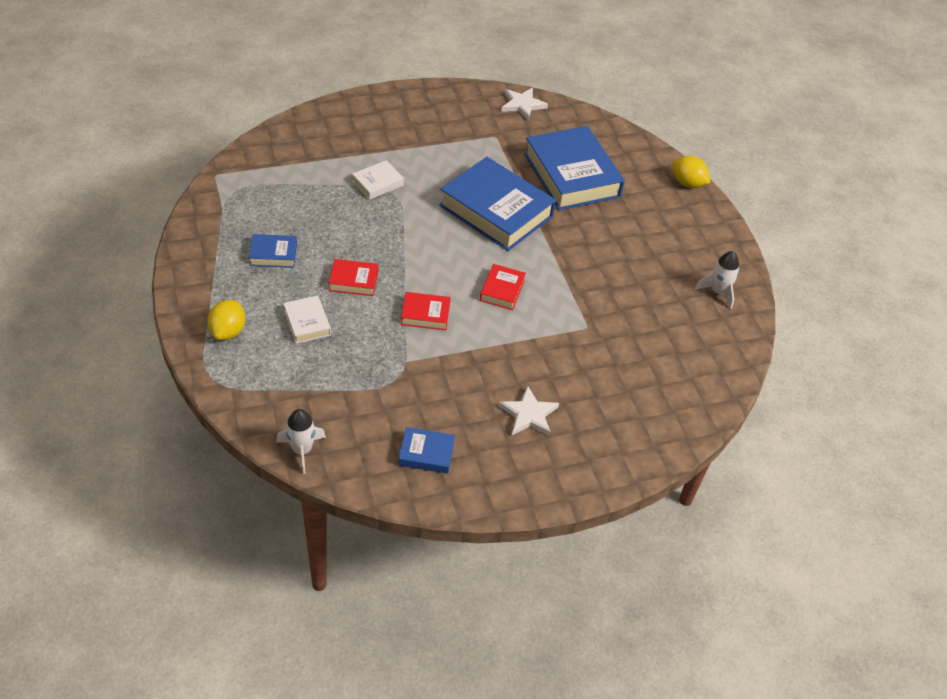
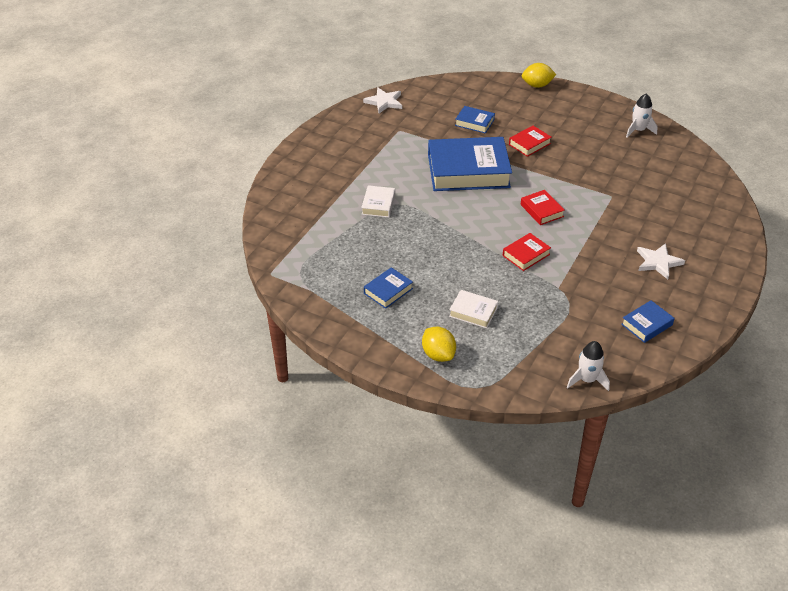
camera: 40 degrees left, 5 degrees down
(353, 281) = (458, 268): red book -> red book (529, 144)
(571, 175) = (474, 122): blue book -> blue book, size x0.45

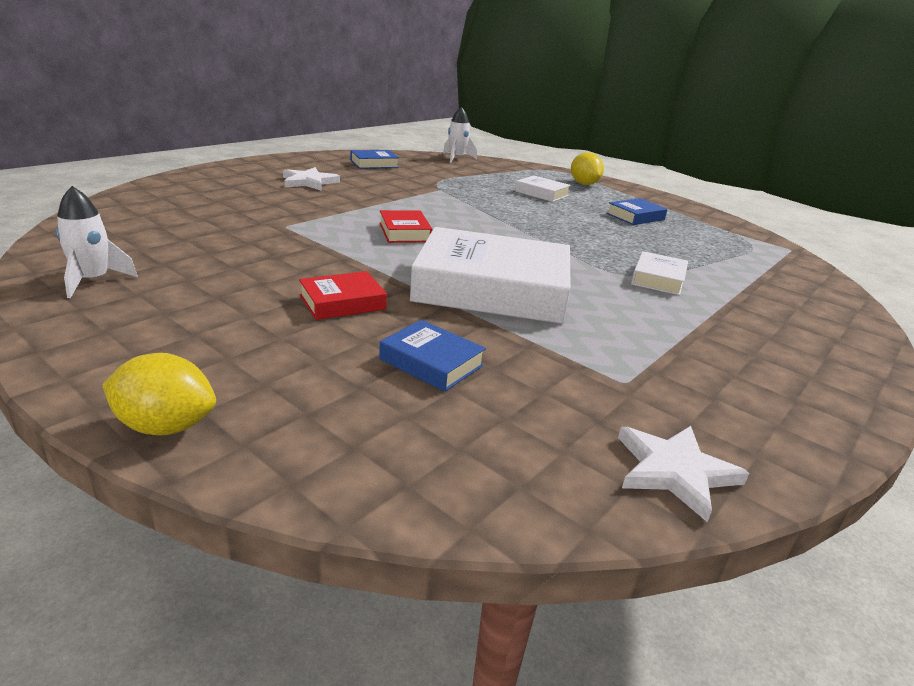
camera: 170 degrees left, 15 degrees down
(468, 171) = (491, 288): blue book -> white book
(526, 255) = (458, 209): red book -> none

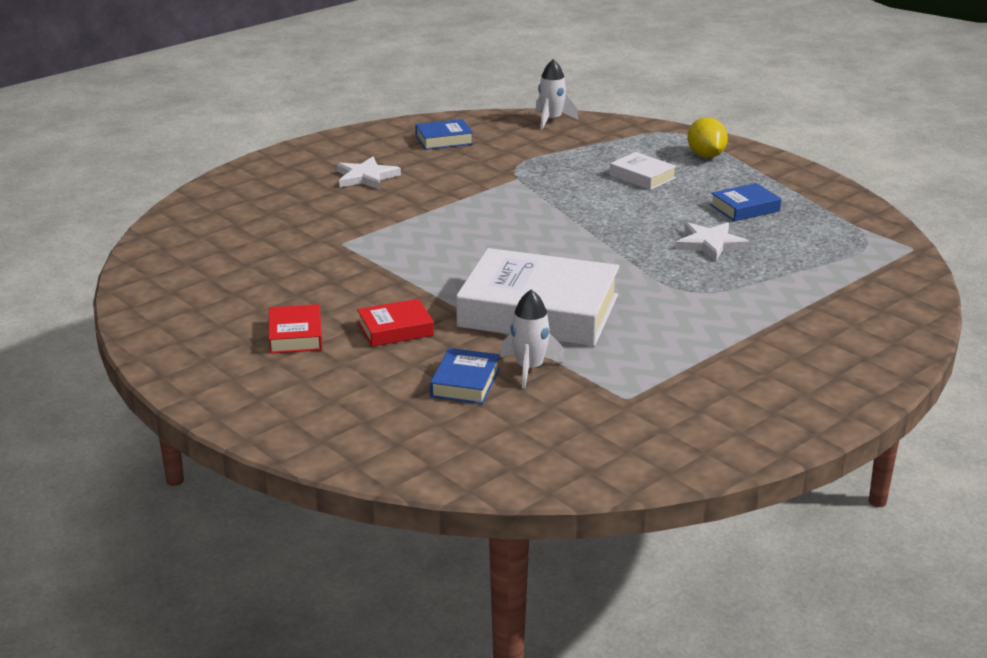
camera: 10 degrees right, 0 degrees up
(93, 281) = (181, 313): white rocket -> white rocket (529, 368)
(165, 426) = (267, 429): yellow lemon -> none
(404, 232) = (464, 245): red book -> red book (295, 335)
(431, 362) = (465, 383): blue book -> blue book turned 60 degrees clockwise
(658, 279) = (720, 294): white book -> none
(674, 471) = (629, 462): white star -> white star (710, 244)

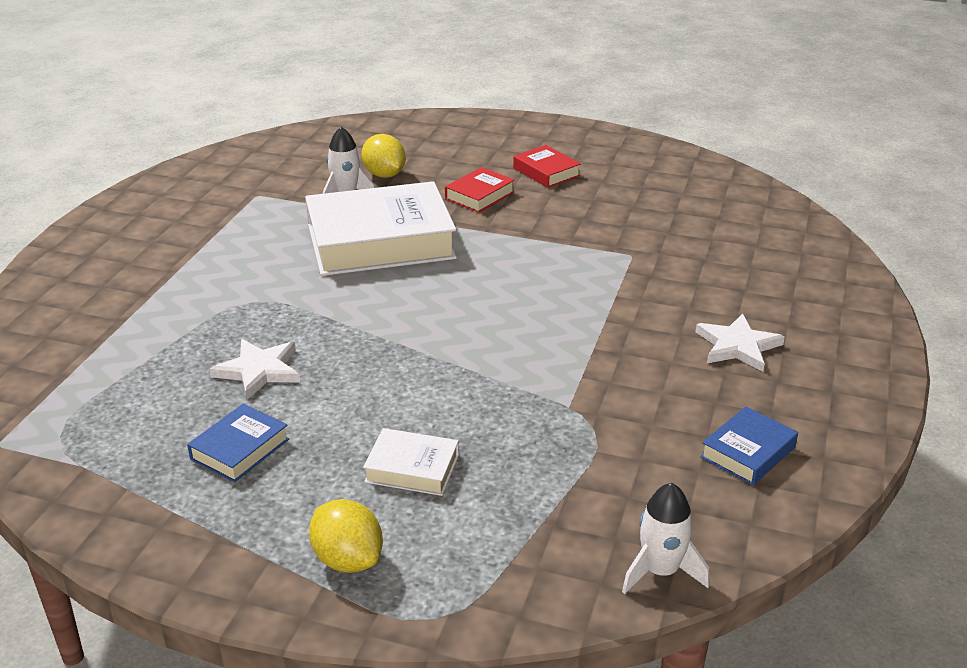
camera: 150 degrees right, 5 degrees up
(465, 383) = (384, 175): blue book -> yellow lemon

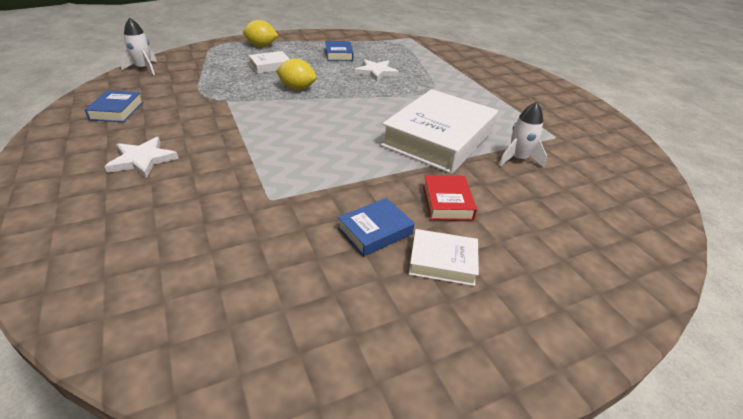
camera: 135 degrees right, 5 degrees up
(384, 175) = (536, 188): yellow lemon -> yellow lemon (297, 88)
(546, 172) = (442, 262): red book -> white book
(569, 202) = (375, 231): none -> blue book

